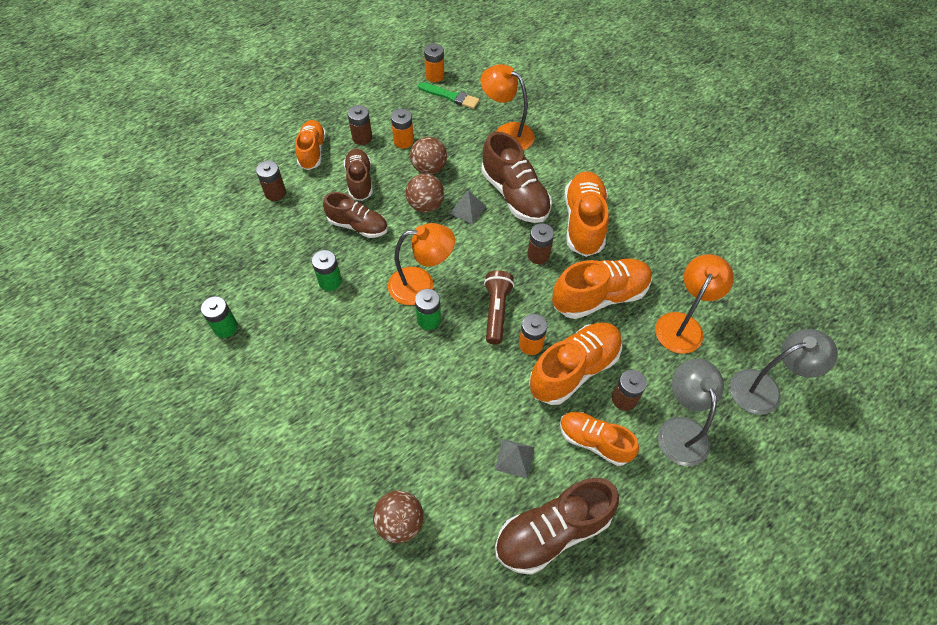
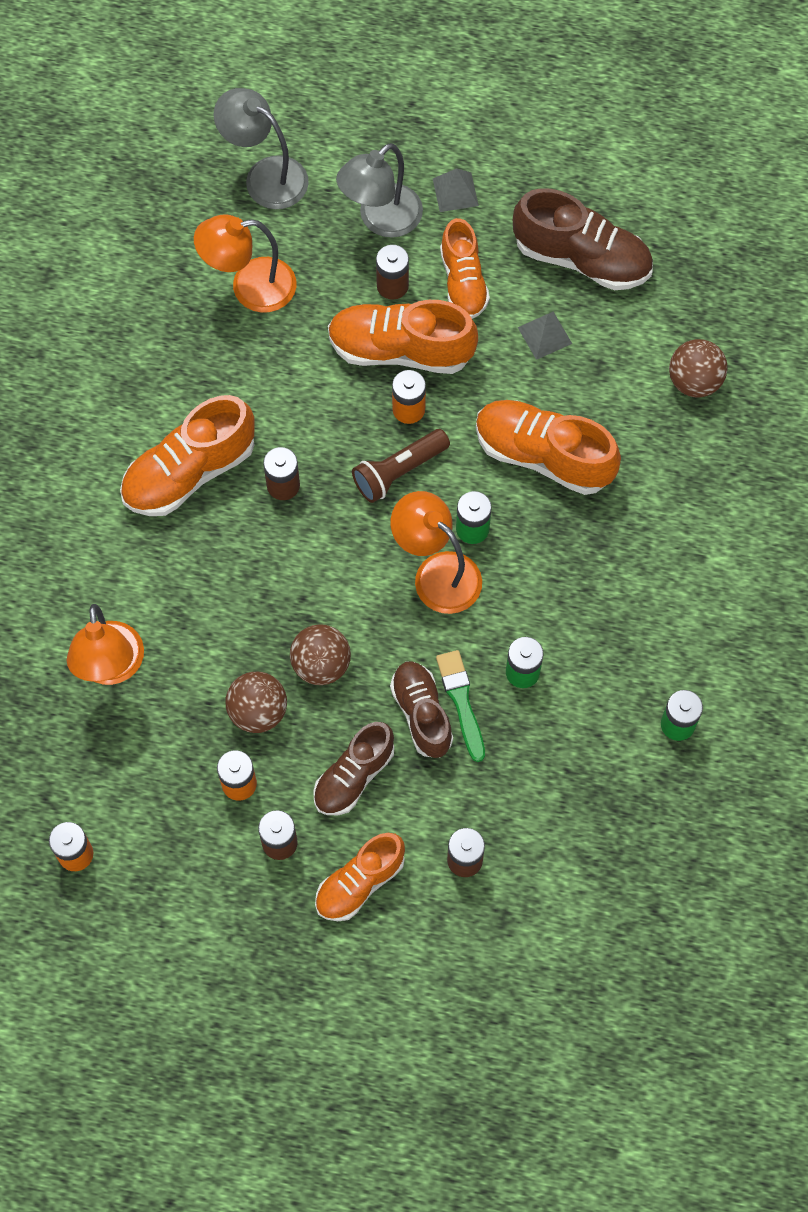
camera: 130 degrees left, 10 degrees up
(450, 96) = (101, 797): green brush -> green brush (461, 702)
(468, 210) = (284, 611): grey pyramid -> grey pyramid (455, 192)
(515, 195) = (213, 577): brown shoe -> none
(600, 296) = (285, 386): orange shoe -> orange shoe (543, 456)

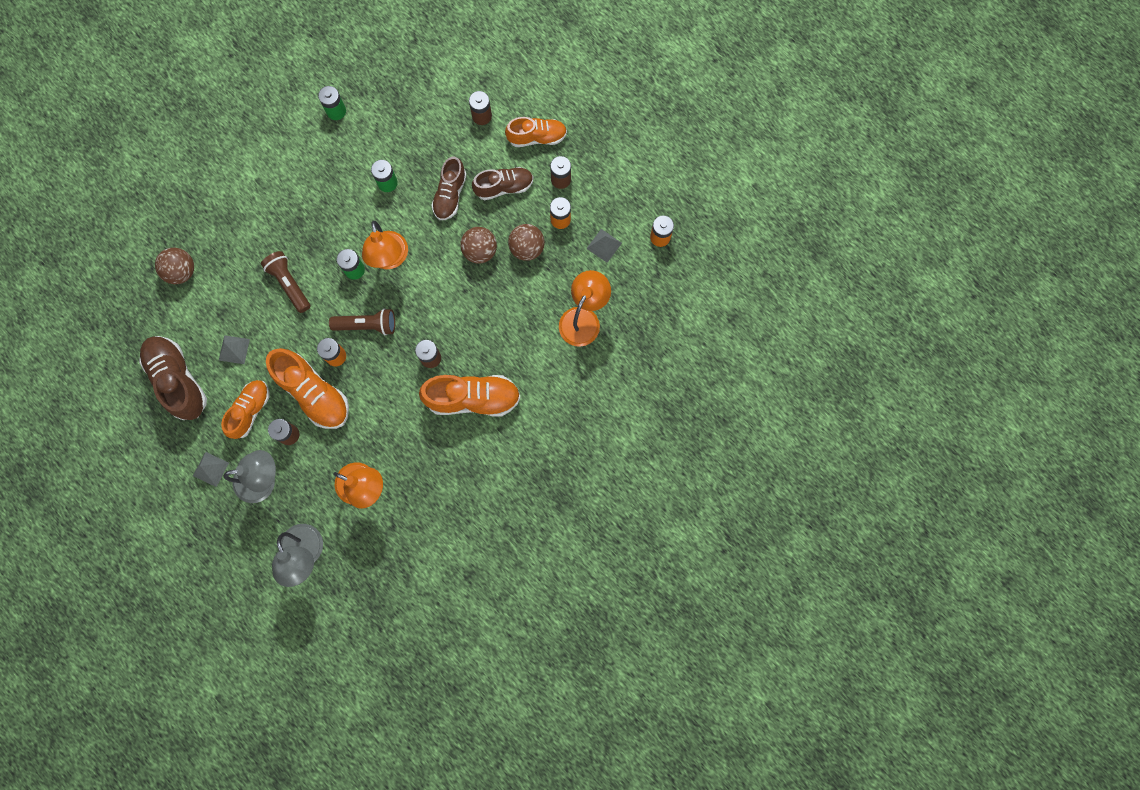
camera: 145 degrees left, 10 degrees up
(150, 787) = (604, 245): none -> grey pyramid
(461, 702) = (427, 188): green brush -> none
(543, 456) = (289, 284): orange shoe -> brown flashlight

